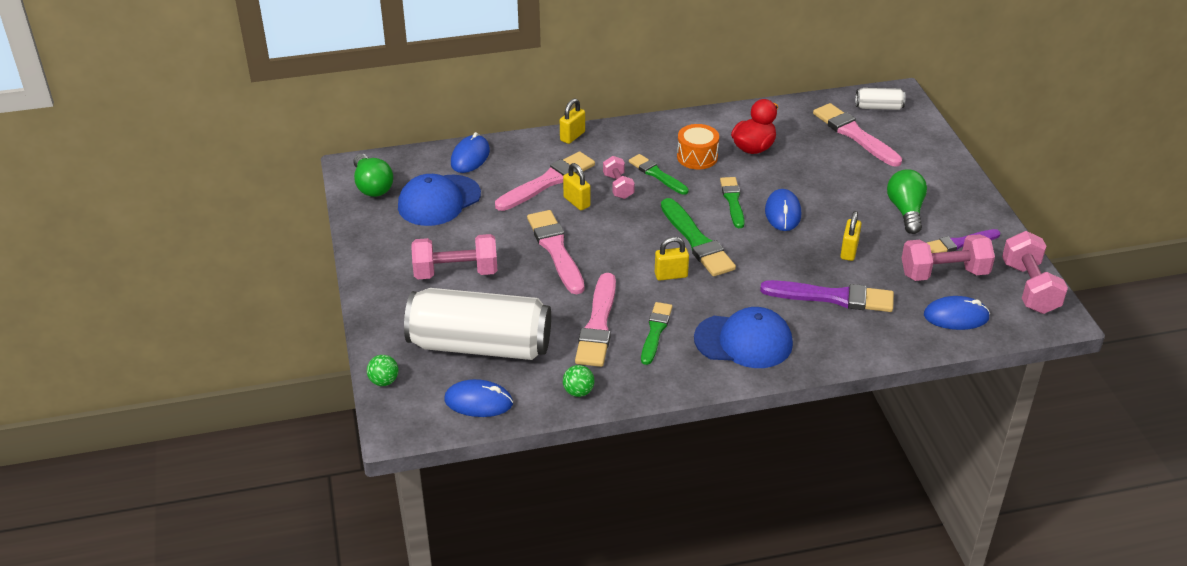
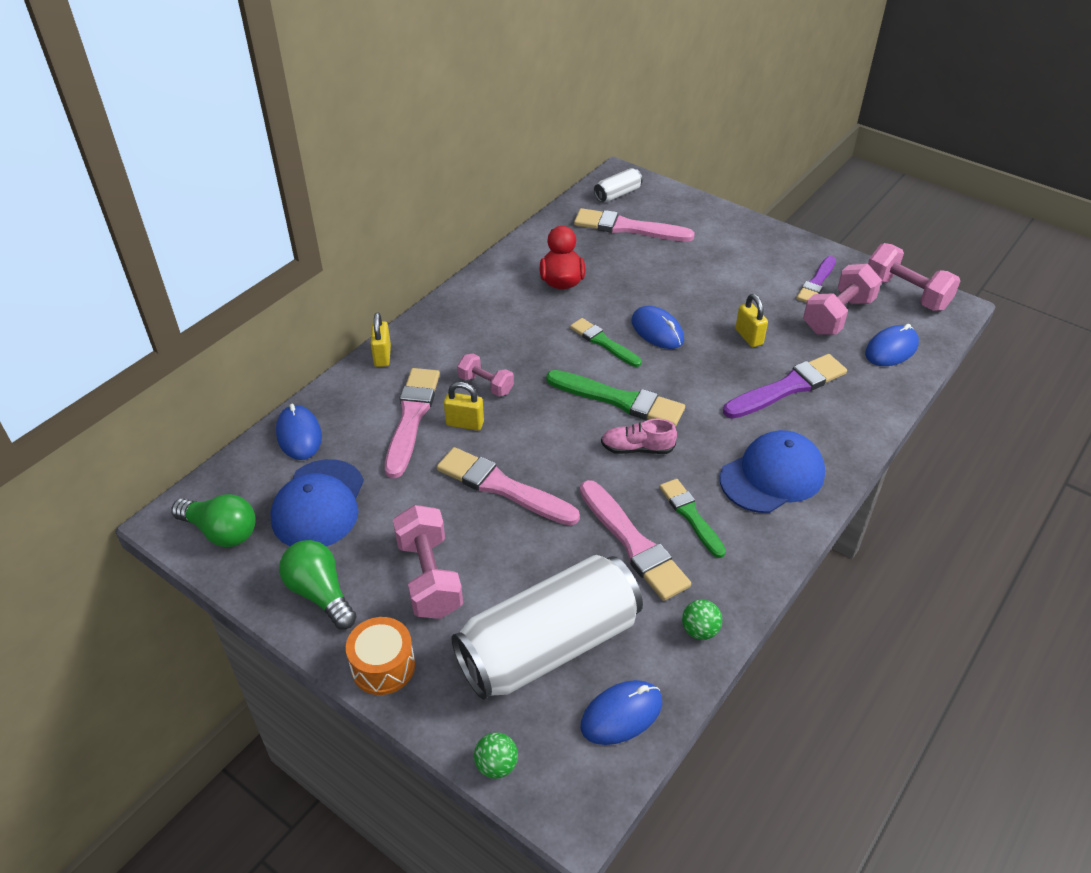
camera: 40 degrees left, 5 degrees up
(456, 272) = (429, 577): pink dumbbell -> pink dumbbell turned 60 degrees counterclockwise
(657, 174) = (508, 353): green brush -> none
(671, 275) = (637, 448): yellow padlock -> pink shoe
(697, 157) = (523, 316): orange drum -> orange drum (383, 666)
(906, 211) = (746, 276): green light bulb -> green light bulb (320, 593)

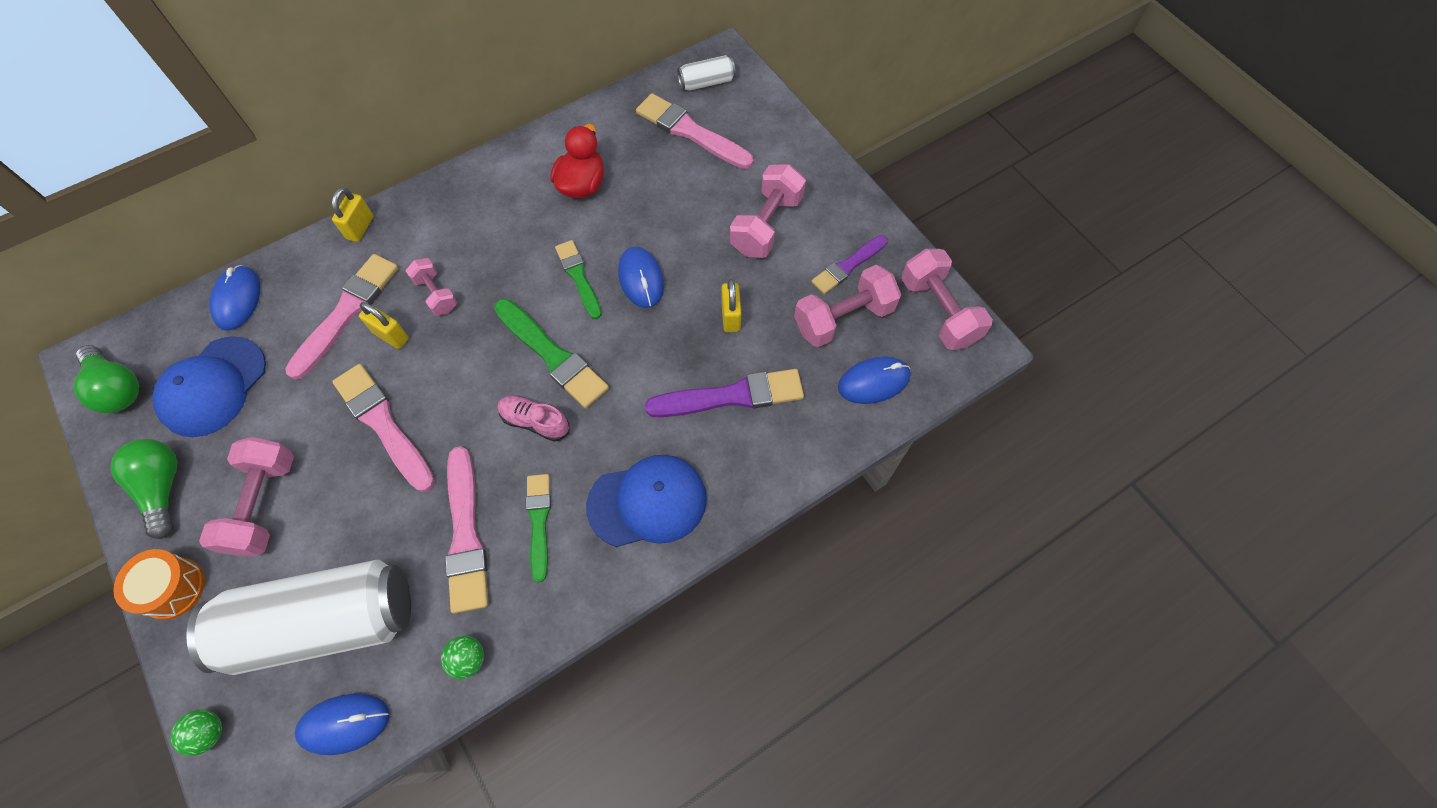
camera: 20 degrees right, 20 degrees up
(733, 272) = (766, 225): none -> pink dumbbell

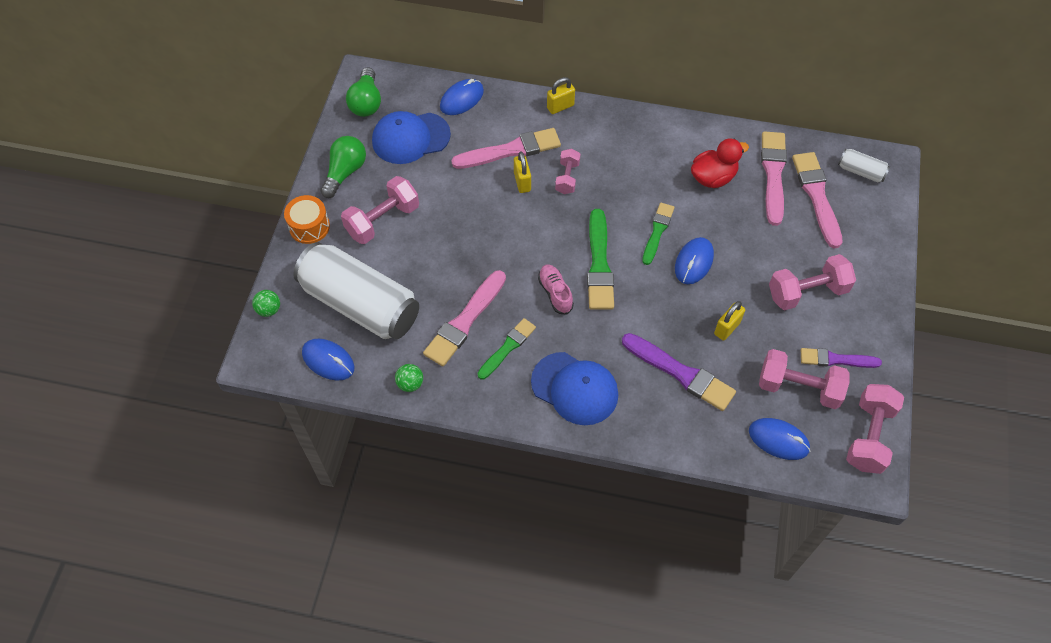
camera: 45 degrees right, 5 degrees down
(384, 425) = (475, 228): pink brush -> pink brush (773, 175)

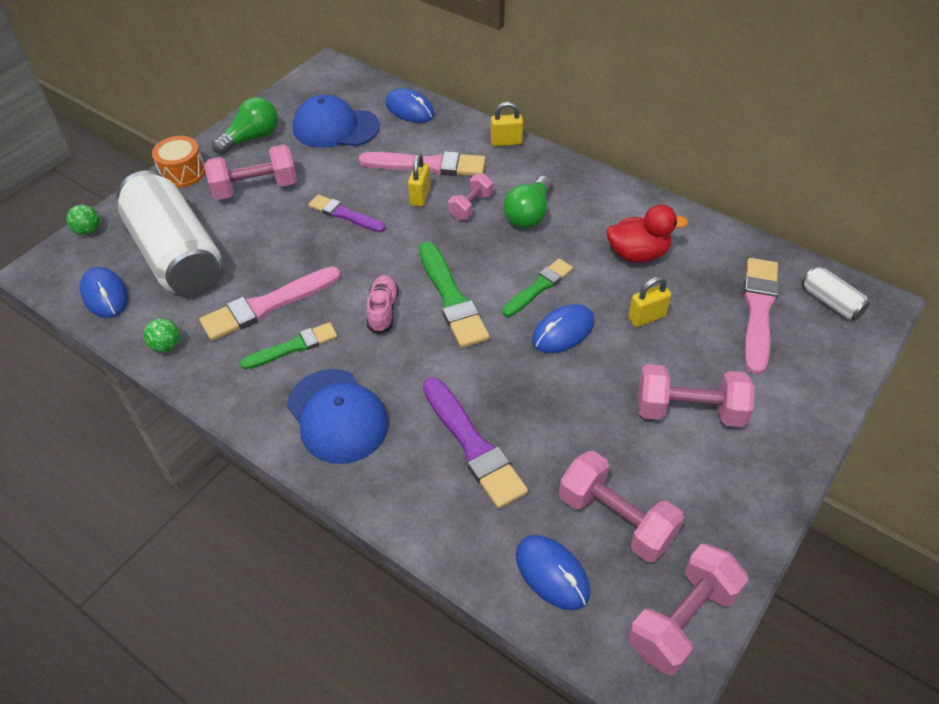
camera: 25 degrees right, 10 degrees down
(366, 102) = (316, 88): green light bulb -> green light bulb (529, 215)
(462, 99) = (409, 109): blue mouse -> blue mouse turned 60 degrees clockwise
(599, 264) = (451, 298): green brush -> green brush turned 45 degrees counterclockwise
(727, 328) = (561, 416): yellow padlock -> yellow padlock (646, 317)
(773, 175) = (714, 272): pink brush -> none
(836, 359) = (686, 504): purple brush -> purple brush (345, 214)

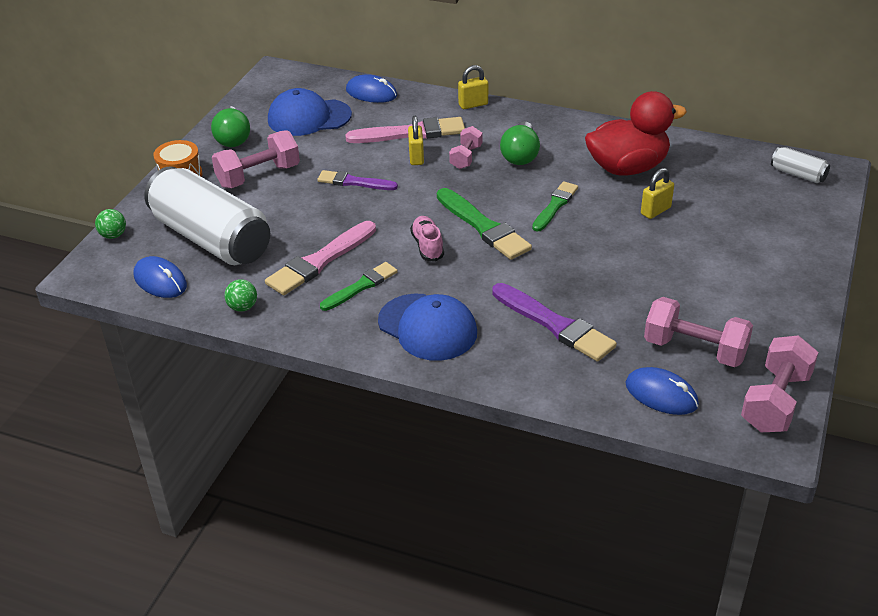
camera: 15 degrees left, 10 degrees down
(252, 138) = (232, 138): green light bulb -> green light bulb turned 135 degrees clockwise
(563, 331) = (591, 233): blue mouse -> none
(638, 254) = (627, 168): red duck -> red duck, size x1.51
(689, 411) = (719, 267): pink dumbbell -> none
(758, 311) = (744, 190): pink brush -> none

